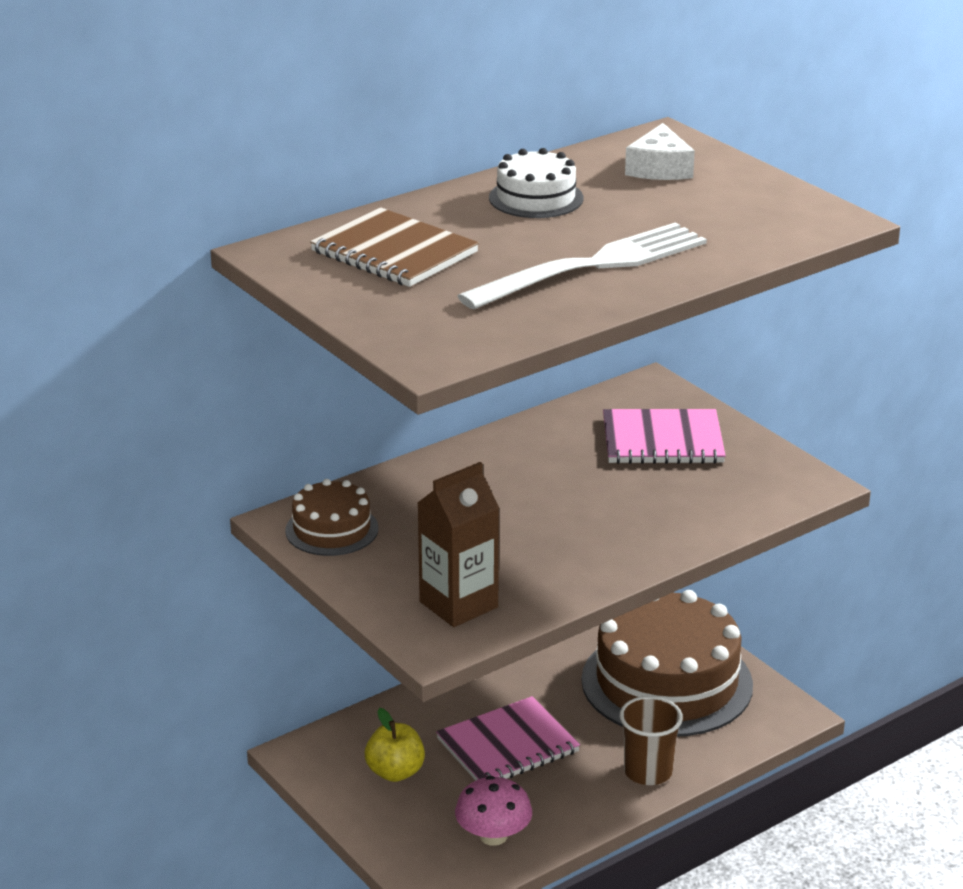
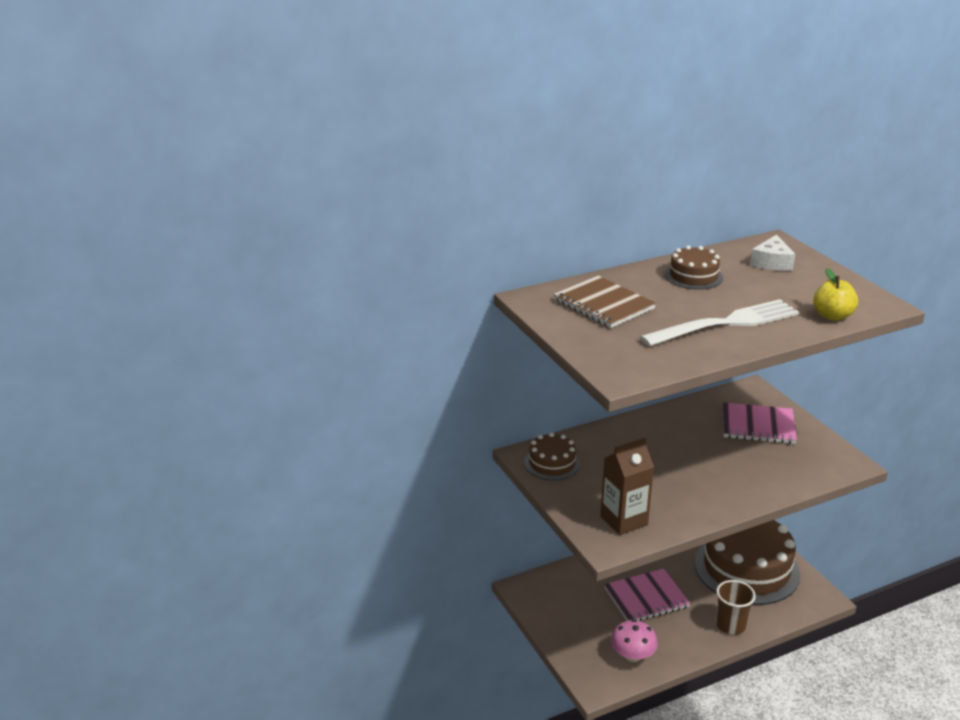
camera: 10 degrees right, 0 degrees up
(395, 772) = (577, 607): yellow apple -> yellow apple (832, 316)
(536, 198) = (693, 276): white cake -> brown cake

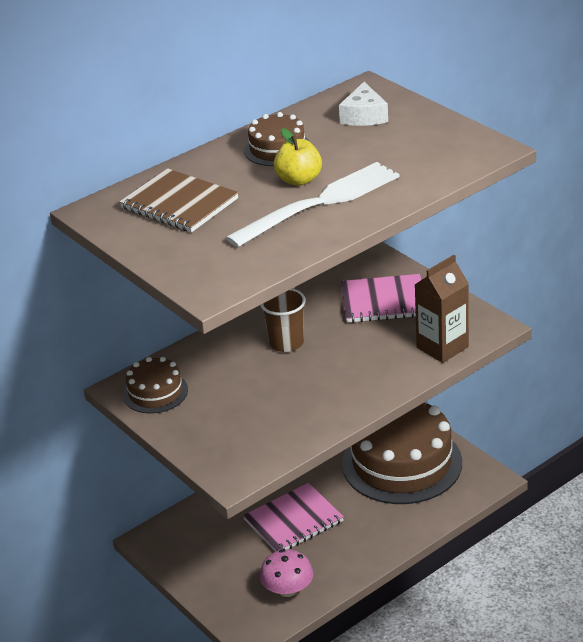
camera: 10 degrees left, 5 degrees up
(624, 520) = (247, 443): brown carton -> brown carton (442, 347)
(730, 625) = (392, 532): brown cup -> brown cup (286, 343)
(832, 316) = (436, 172): yellow apple -> yellow apple (299, 180)

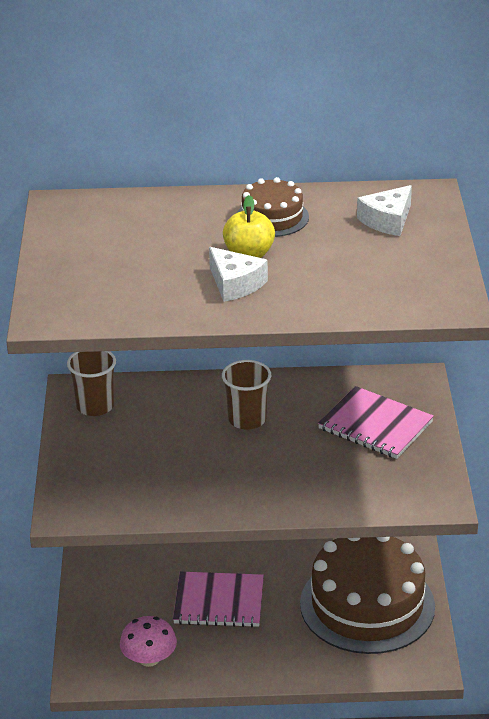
camera: 35 degrees right, 0 degrees up
(155, 392) = (95, 406): brown cake -> brown cup
(179, 203) = (129, 229): brown notebook -> none
(319, 203) = (235, 284): white fork -> white cheese
(442, 347) = (373, 496): brown carton -> none

